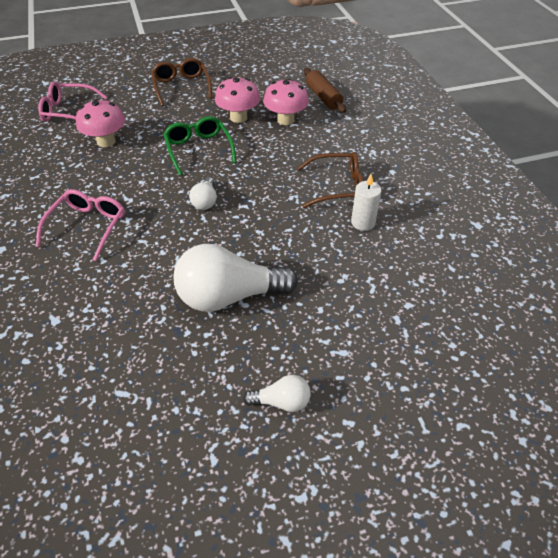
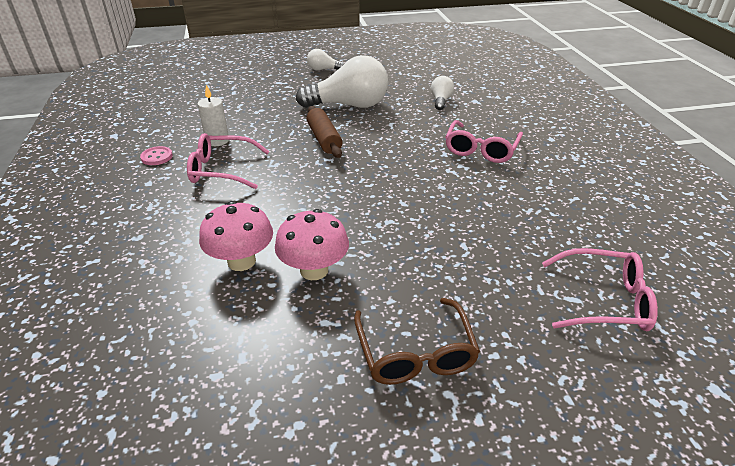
camera: 175 degrees left, 10 degrees down
(106, 141) = (509, 240): pink mushroom -> none
(198, 149) = (376, 221): green glasses -> none
(205, 201) = (367, 164): white light bulb -> white light bulb (441, 101)
(323, 97) = (154, 306): brown rolling pin -> brown rolling pin (324, 139)
(337, 187) = (222, 170): brown glasses -> pink glasses
(407, 198) = (157, 157): none -> pink button

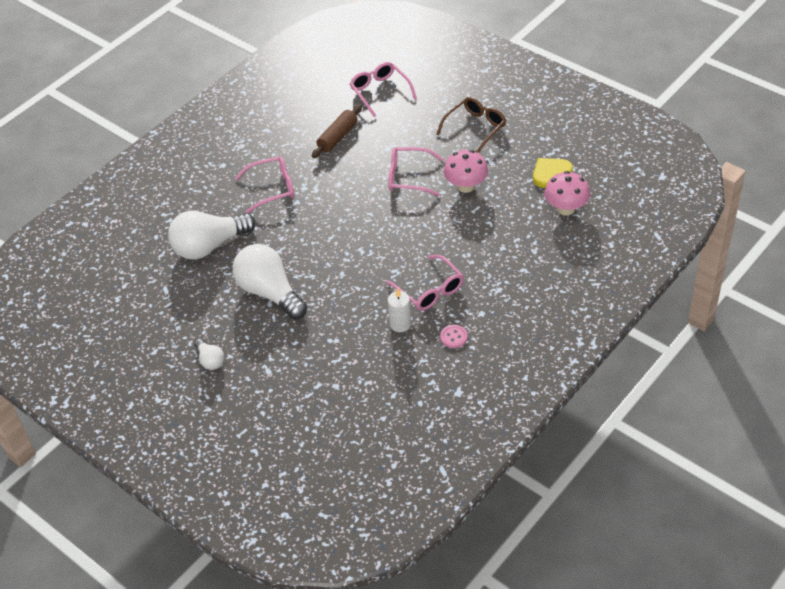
camera: 125 degrees left, 10 degrees up
(218, 371) = (550, 173): none -> yellow heart
(241, 261) = (490, 215): pink mushroom -> pink mushroom (566, 209)
(324, 139) = (337, 270): brown rolling pin -> brown rolling pin (337, 137)
(390, 235) = (408, 177): none -> pink glasses
(441, 101) = (209, 246): white light bulb -> white light bulb, size x2.11

